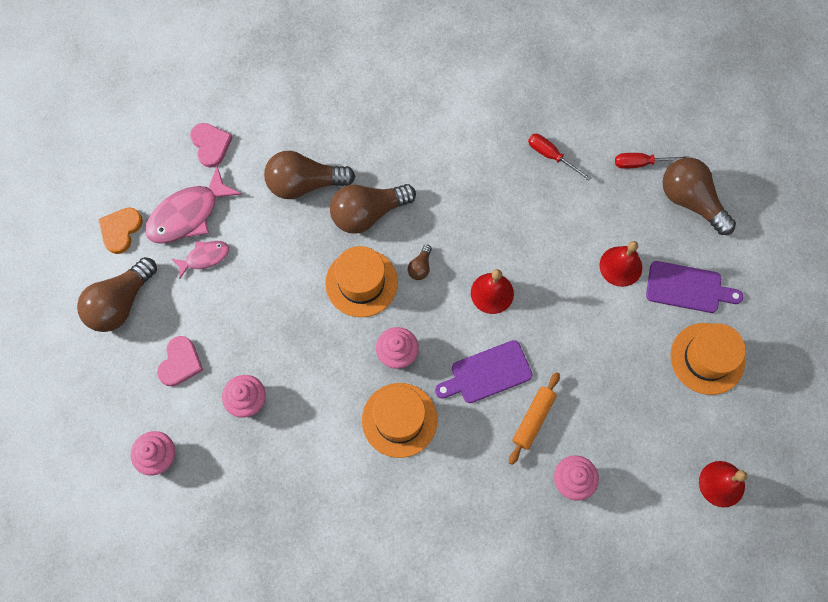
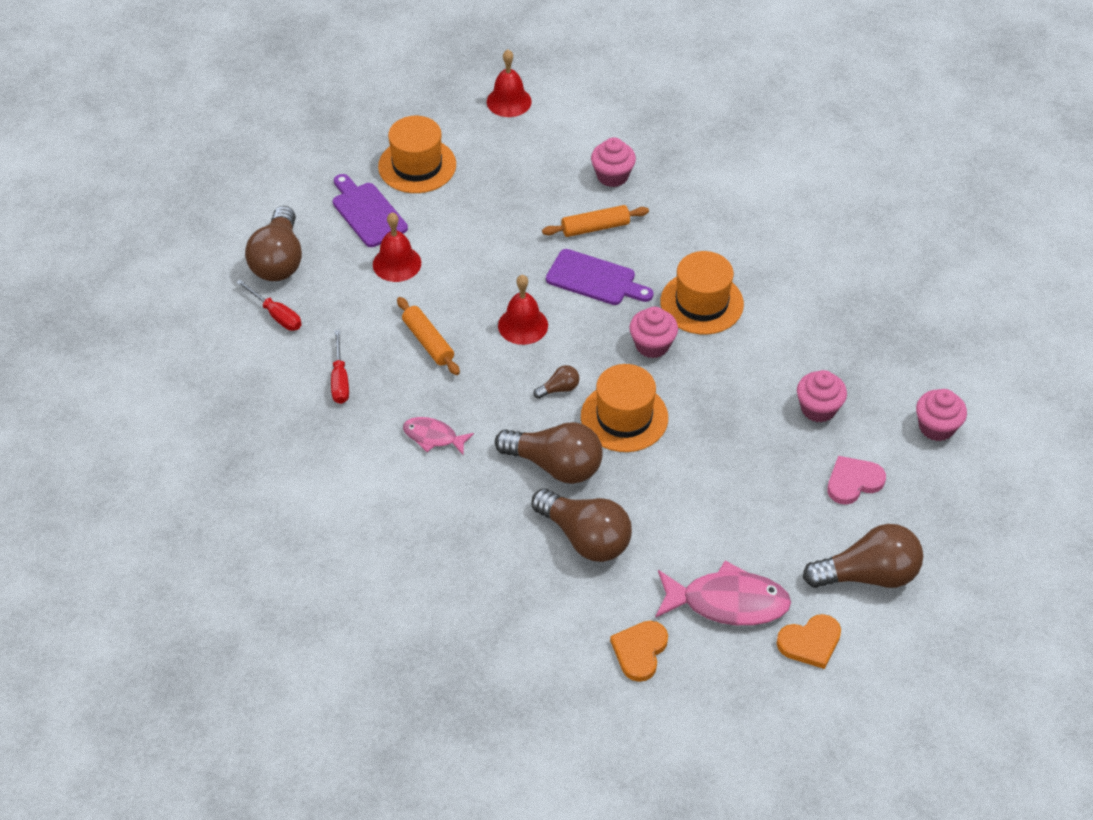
camera: 135 degrees left, 20 degrees down
(204, 257) = (748, 550): pink fish -> pink fish (433, 437)
(211, 145) = (640, 651): pink heart -> orange heart
(533, 227) = (428, 342): none -> orange rolling pin

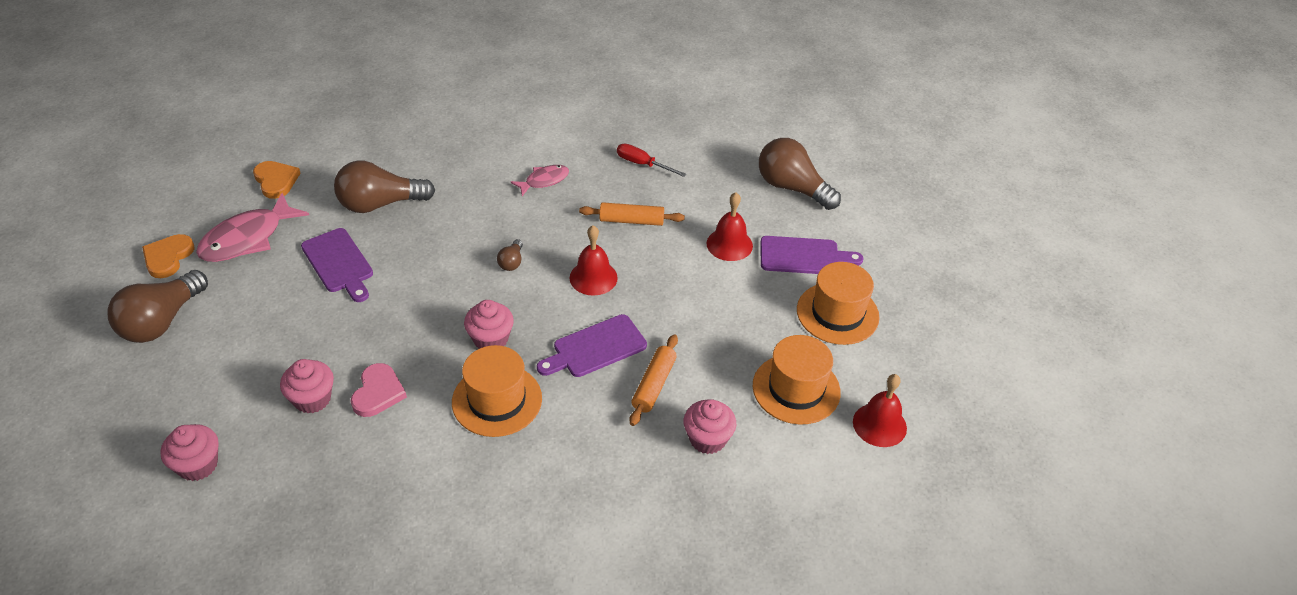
camera: 125 degrees right, 5 degrees down
(276, 315) = (735, 163): red screwdriver -> none
(555, 465) = (451, 222): brown light bulb -> none
(624, 417) = (446, 280): orange hat -> orange hat (796, 389)
(683, 507) = (339, 263): none -> purple cutting board
(853, 482) = (231, 370): pink heart -> pink heart (378, 392)

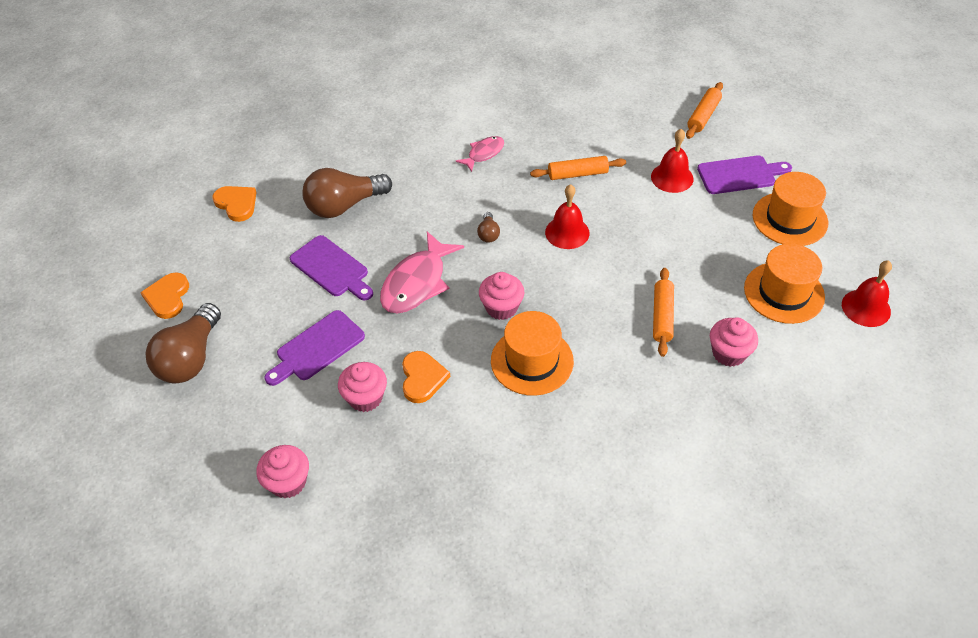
camera: 10 degrees left, 5 degrees up
(247, 238) = (235, 263): pink fish -> pink fish (417, 283)
(378, 392) = (422, 378): pink heart -> orange heart
(595, 348) = (597, 295): purple cutting board -> purple cutting board (317, 348)
(642, 164) = (564, 121): red screwdriver -> none
(792, 188) = (703, 116): brown light bulb -> orange rolling pin

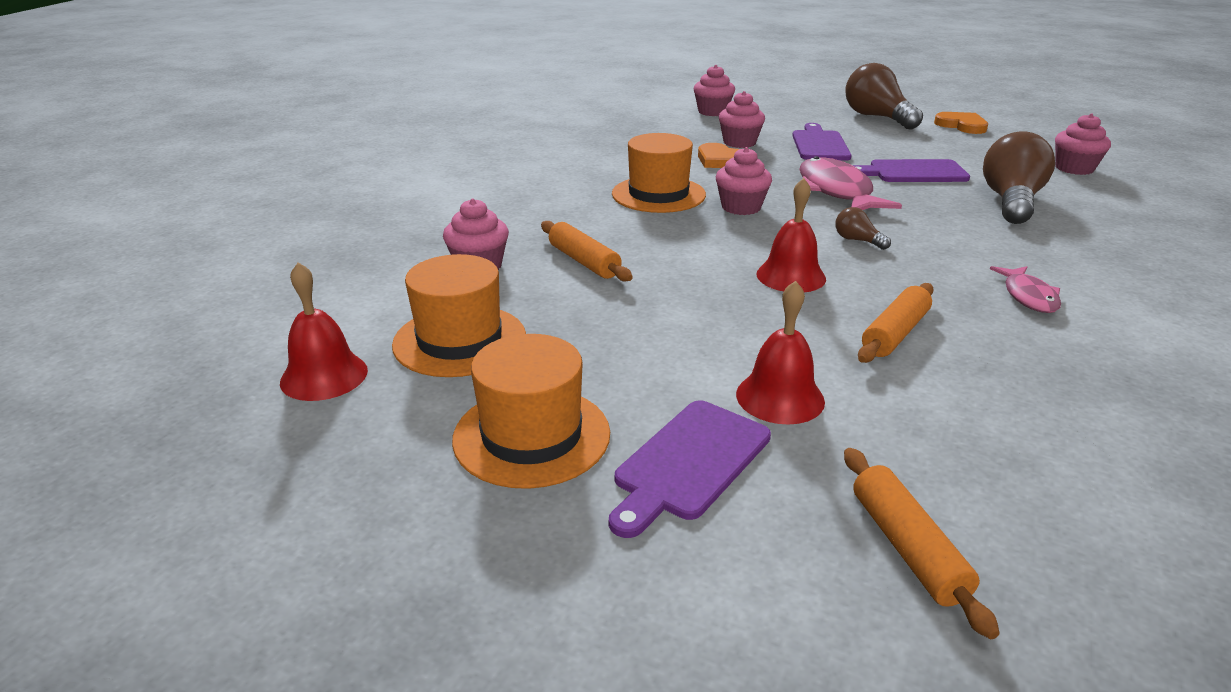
camera: 135 degrees right, 20 degrees down
(237, 204) = (1074, 168): orange heart -> pink cupcake

